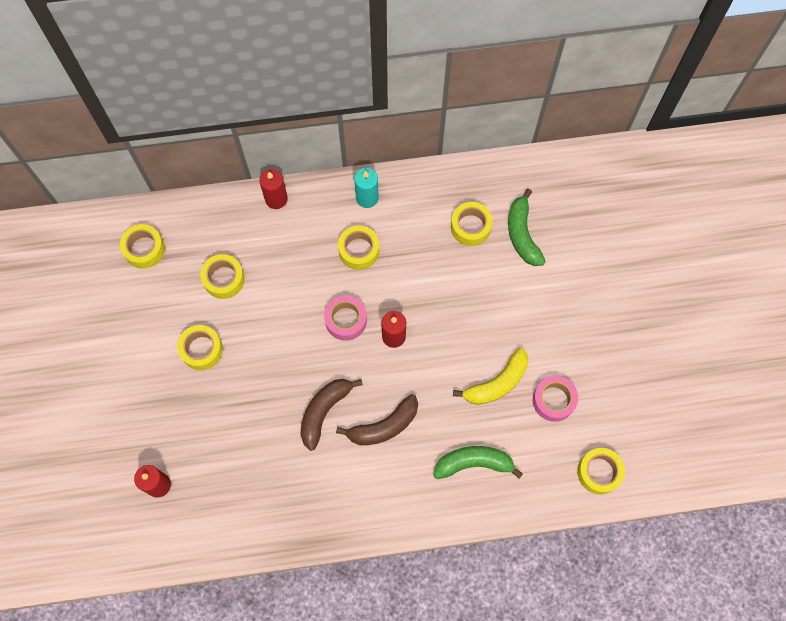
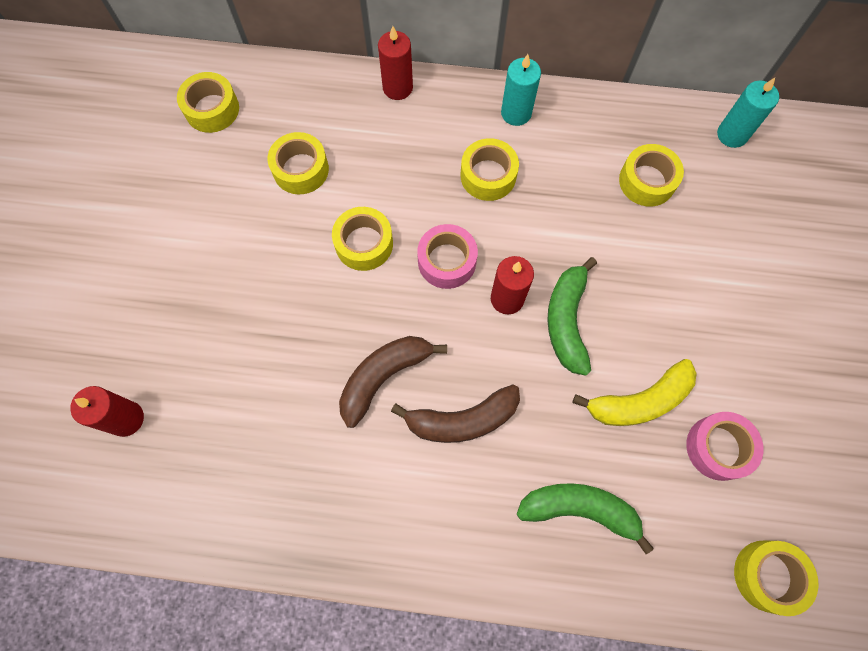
camera: 15 degrees right, 0 degrees up
(201, 350) = (243, 251): yellow tape -> yellow tape (364, 244)
(522, 234) = (717, 207): green banana -> green banana (567, 321)
(523, 177) = (732, 135): none -> turquoise candle

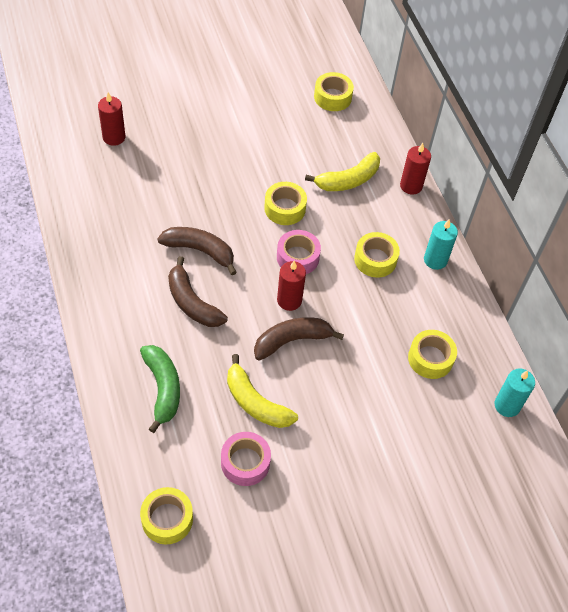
camera: 60 degrees right, 15 degrees down
(301, 169) = (318, 157): yellow tape -> none
(355, 151) = (348, 180): none -> yellow banana
(567, 321) = (292, 341): green banana -> brown banana

